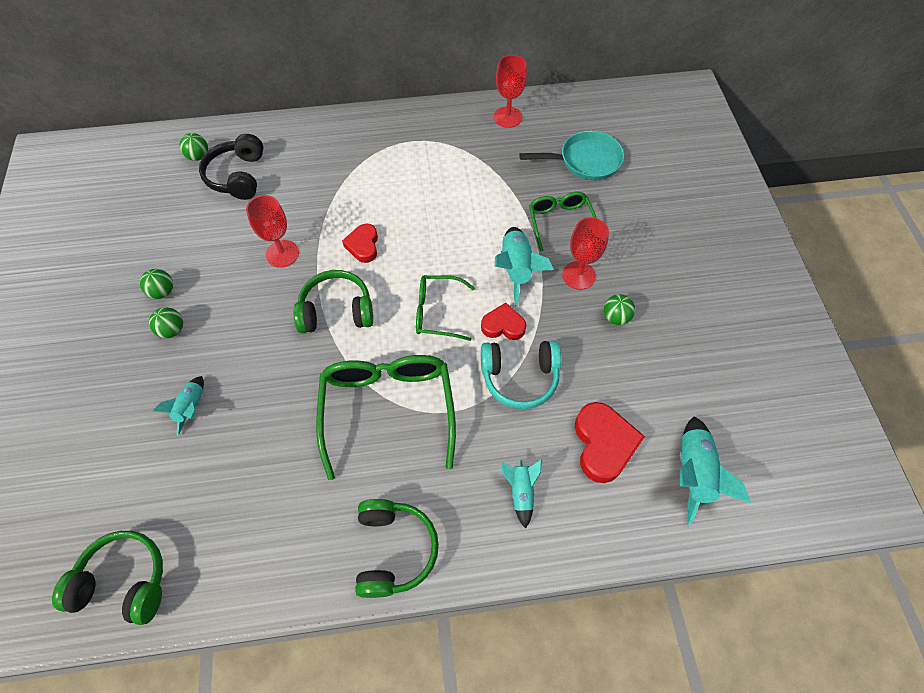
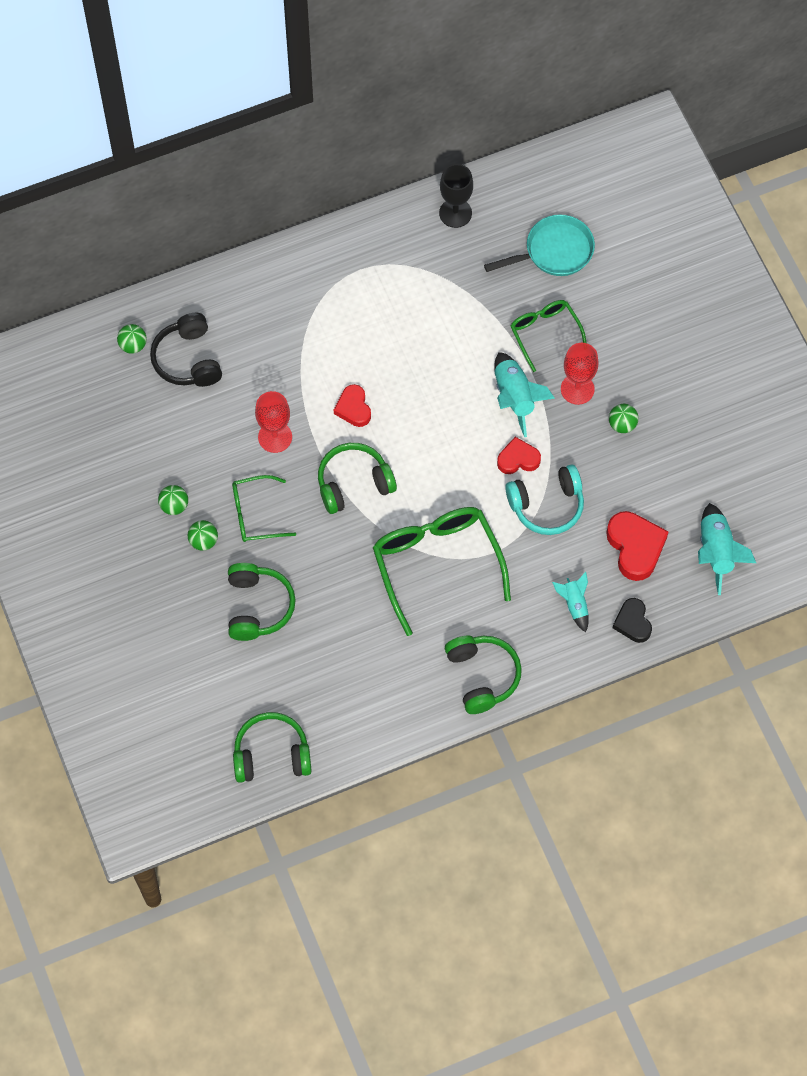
camera: 15 degrees left, 5 degrees up
(191, 407) = (258, 606): turquoise rocket -> green headphones
(437, 312) = (451, 461): green glasses -> green glasses (255, 514)
(508, 117) = (455, 213): red goblet -> black goblet
(582, 531) = (633, 622): none -> black heart

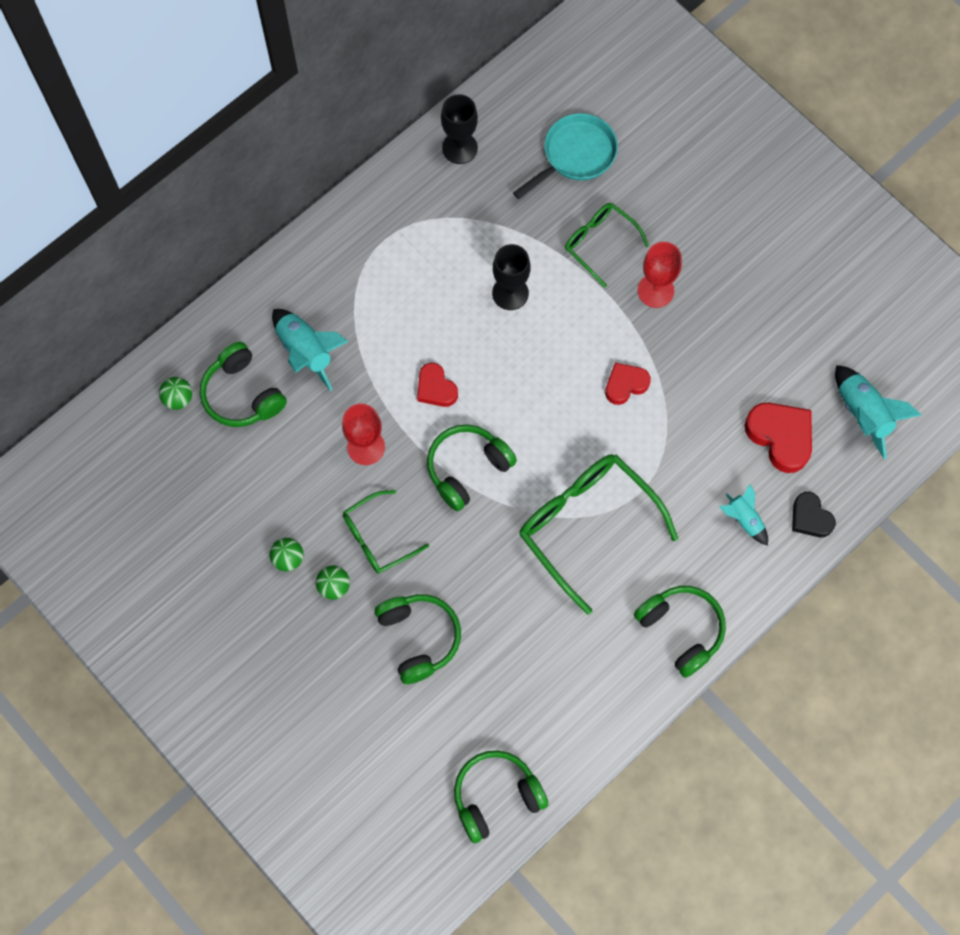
camera: 20 degrees left, 5 degrees up
(187, 359) = (242, 394): black headphones -> green headphones
(449, 350) = (510, 293): none -> black goblet
(514, 397) = (596, 321): turquoise rocket -> turquoise rocket (306, 351)
(547, 505) = (674, 424): turquoise headphones -> none
(622, 424) = (715, 312): green ball -> none

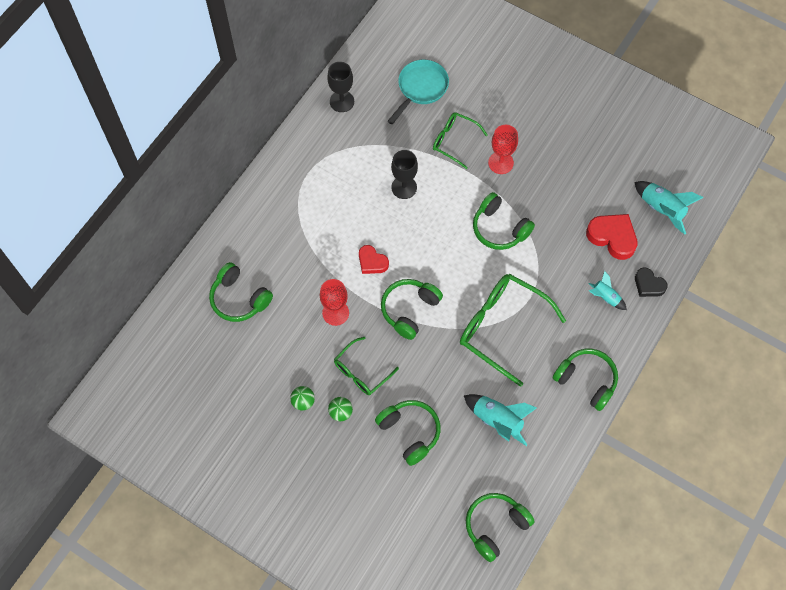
camera: 15 degrees left, 5 degrees down
(178, 398) = (195, 312): green ball -> none
(306, 351) = (275, 259): turquoise rocket -> turquoise rocket (497, 421)
(625, 385) = (499, 228): red heart -> green headphones

